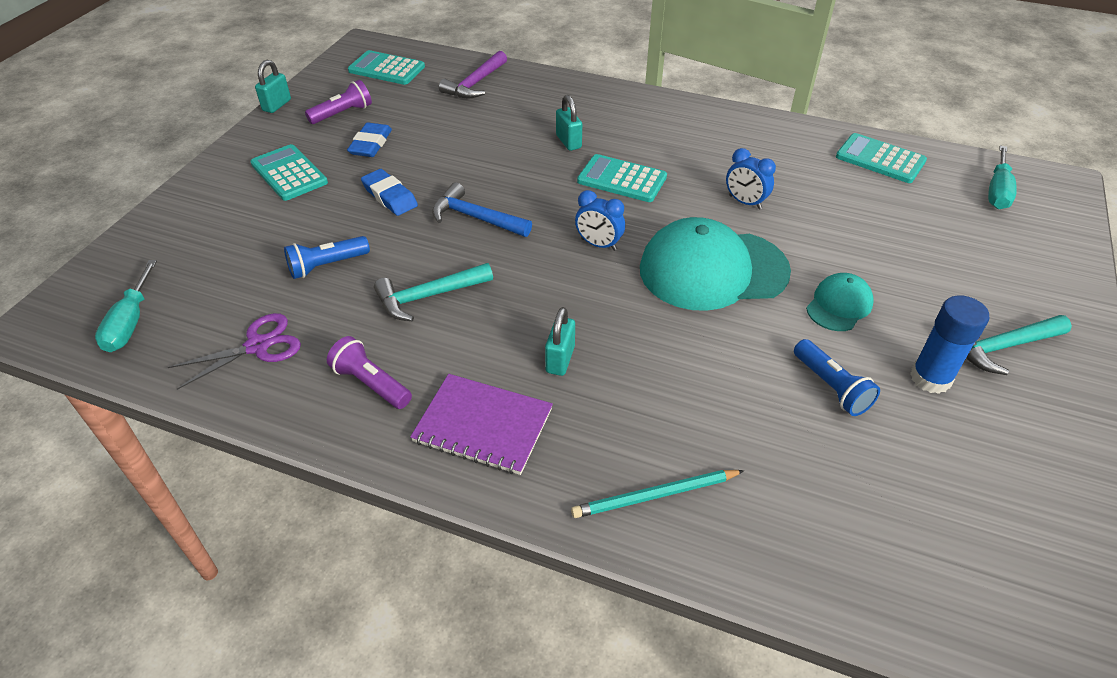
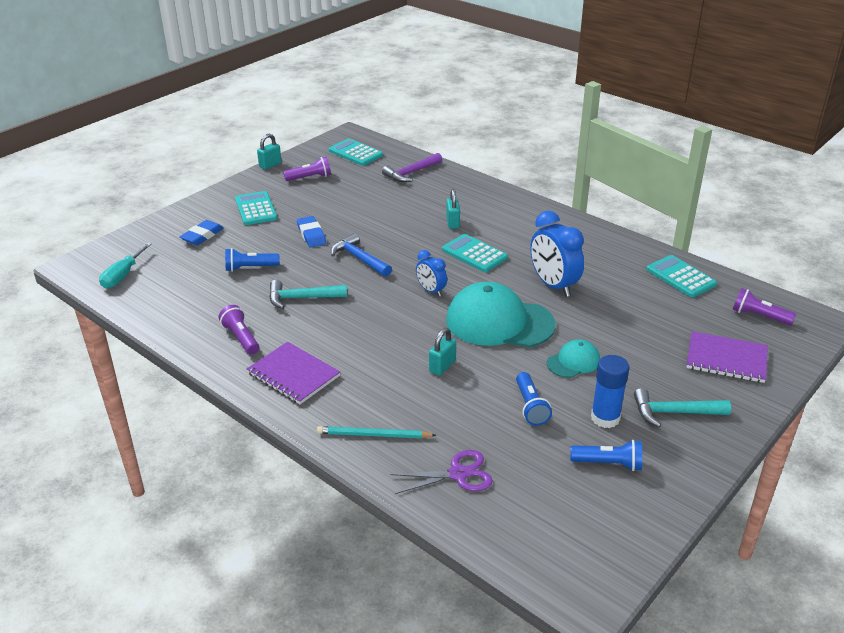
camera: 20 degrees right, 10 degrees down
(258, 346) = (187, 303): purple scissors -> purple scissors (458, 474)
(370, 144) = (317, 200): blue eraser -> blue eraser (202, 236)
(560, 359) = (362, 351): turquoise padlock -> turquoise padlock (442, 366)
(745, 202) = (553, 285): blue clock -> blue clock, size x1.78
(981, 447) = (608, 463): none -> blue flashlight
(997, 191) = (759, 316): turquoise screwdriver -> purple flashlight
(1004, 256) = (726, 359): none -> purple notebook

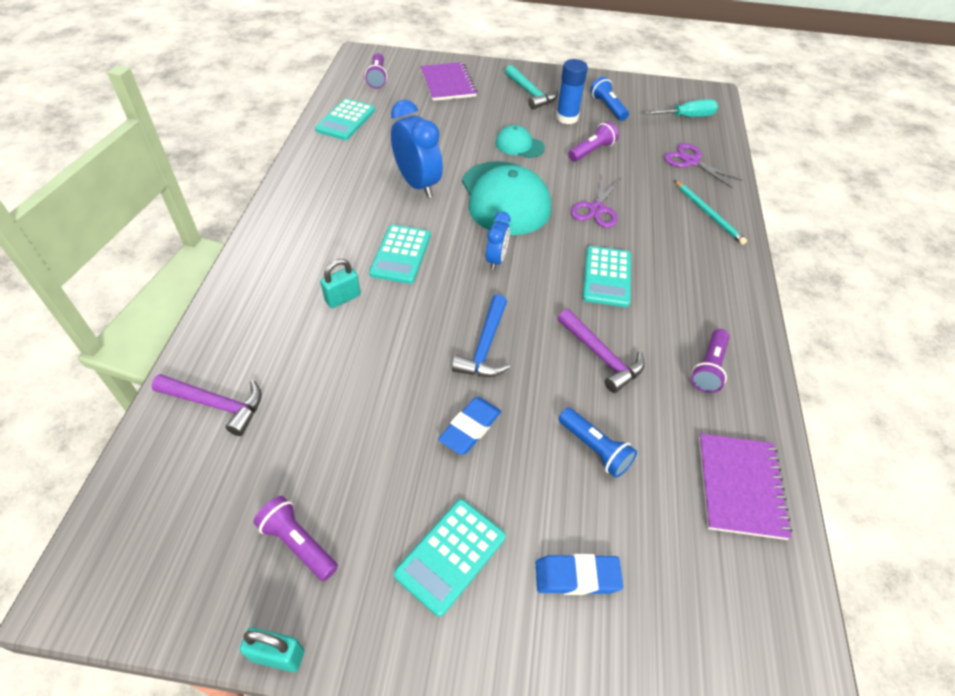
camera: 125 degrees left, 15 degrees up
(123, 275) = (751, 606): turquoise screwdriver -> turquoise screwdriver (687, 117)
(293, 375) = (707, 295): purple notebook -> purple notebook (740, 486)
(302, 298) = (601, 356): turquoise hammer -> purple hammer
(355, 153) = (165, 527): turquoise calculator -> turquoise calculator (607, 277)
(442, 366) = (596, 209): turquoise padlock -> purple scissors
(530, 406) = (592, 151): blue flashlight -> purple flashlight
(553, 285) = (418, 184): blue clock -> blue clock turned 60 degrees counterclockwise

